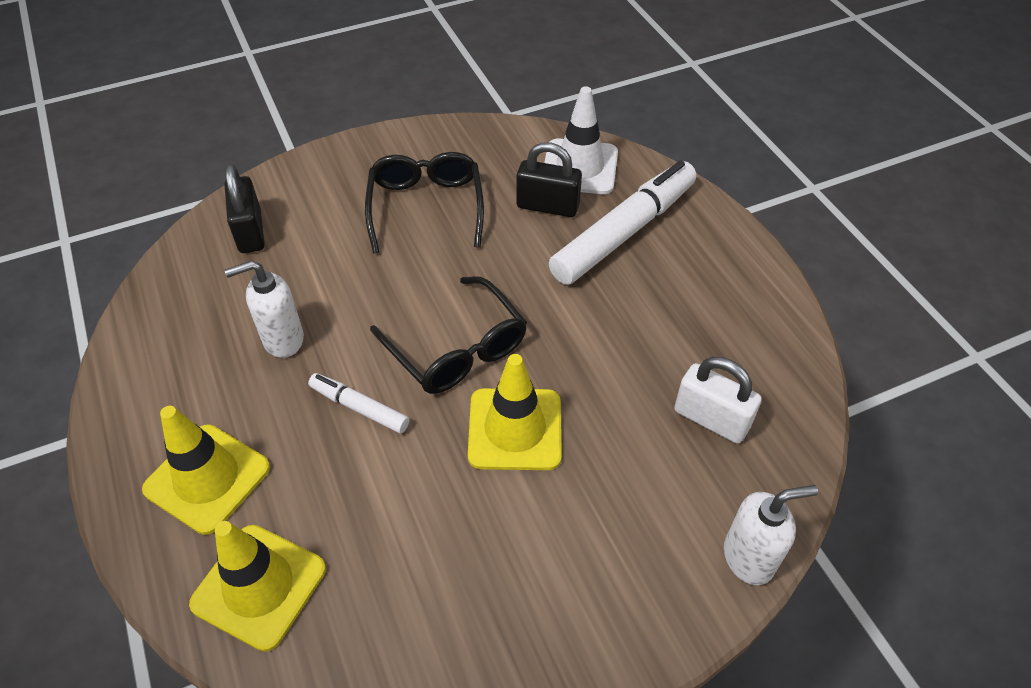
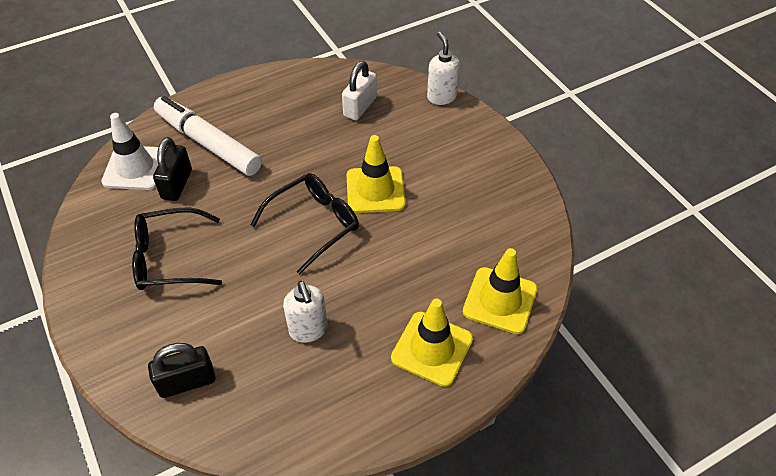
camera: 95 degrees left, 0 degrees up
(359, 407) = (366, 271): white marker -> none

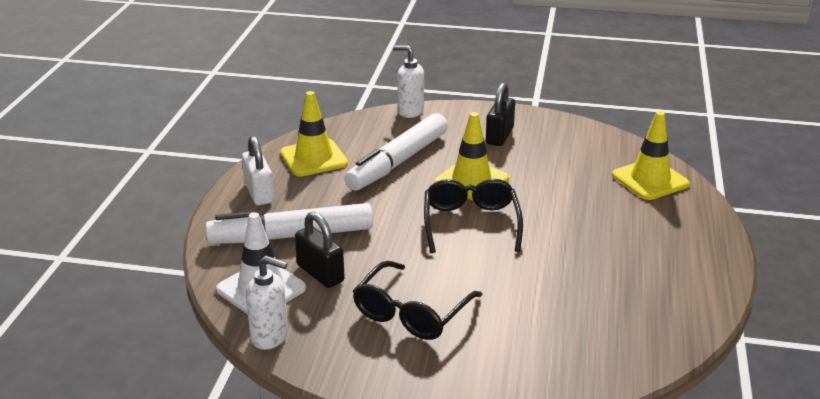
camera: 50 degrees left, 20 degrees down
(187, 382) = (571, 357): black padlock -> black padlock (499, 136)
(308, 330) = (584, 272): white soap dispenser -> white soap dispenser (270, 337)
(359, 135) = (398, 162): none -> white marker
(360, 107) = (365, 148): white padlock -> white padlock (259, 193)
(432, 348) = (664, 226): yellow traffic cone -> yellow traffic cone (314, 158)

